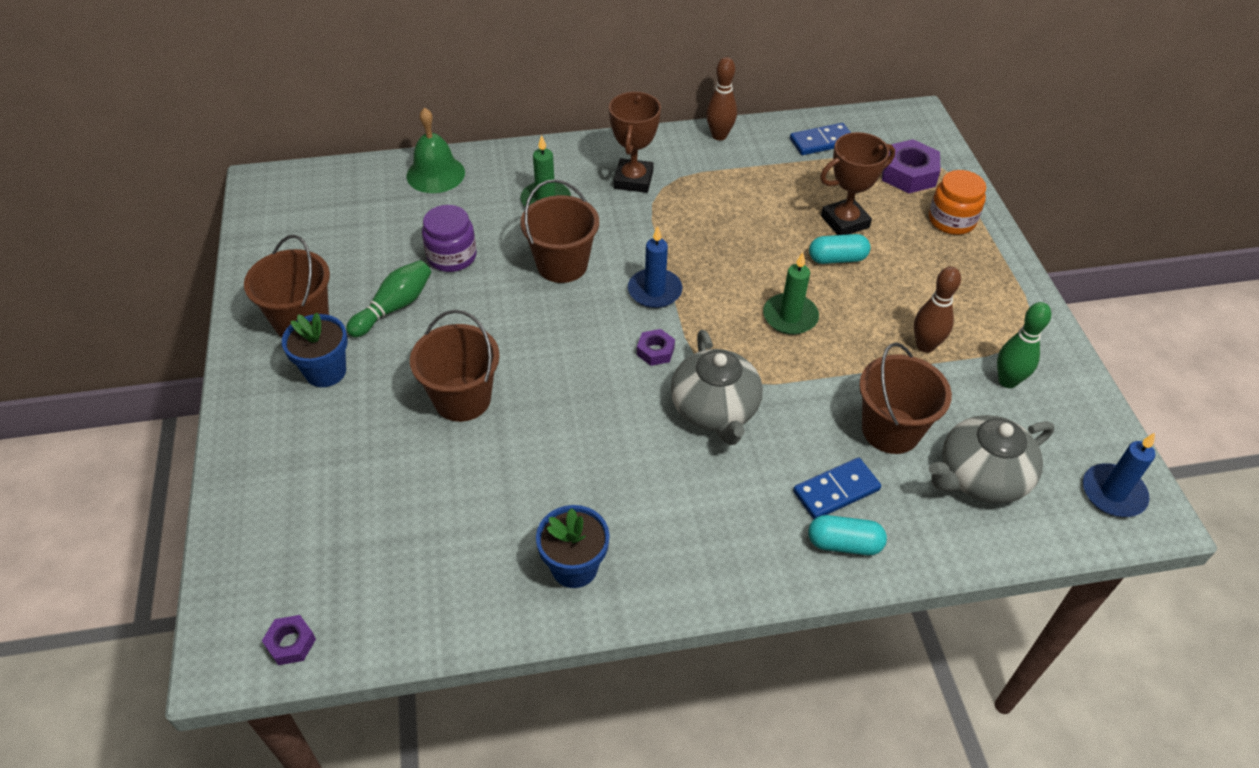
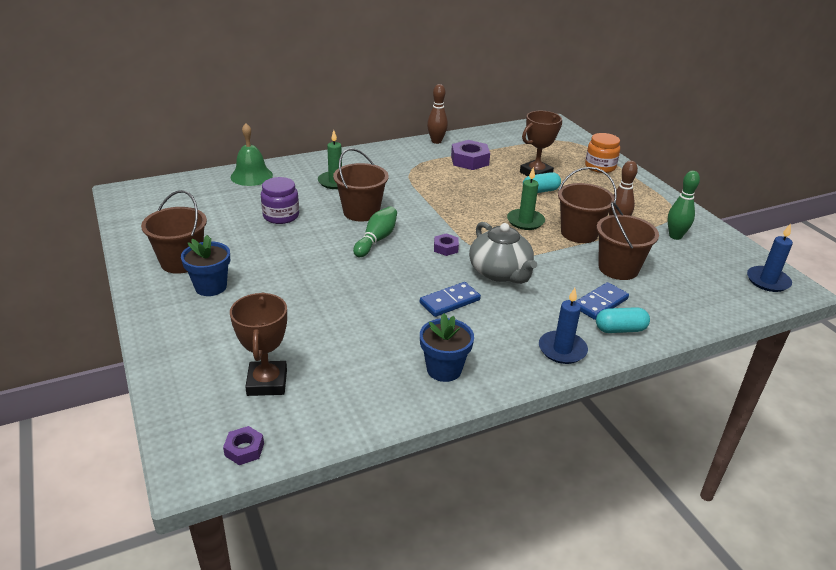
camera: 15 degrees left, 15 degrees down
(394, 307) = (249, 246): green bowling pin -> green bowling pin (376, 240)
(462, 399) = (321, 289): brown bucket -> brown bucket (579, 233)
(633, 180) = (390, 166): brown trophy -> brown trophy (267, 382)
(654, 291) = (430, 218): blue candle -> blue candle (562, 349)
(821, 142) = (502, 139): blue domino -> blue domino (449, 301)
(908, 174) = (562, 148): purple nut -> purple nut (469, 160)
(980, 477) = (685, 284): grey teapot -> none

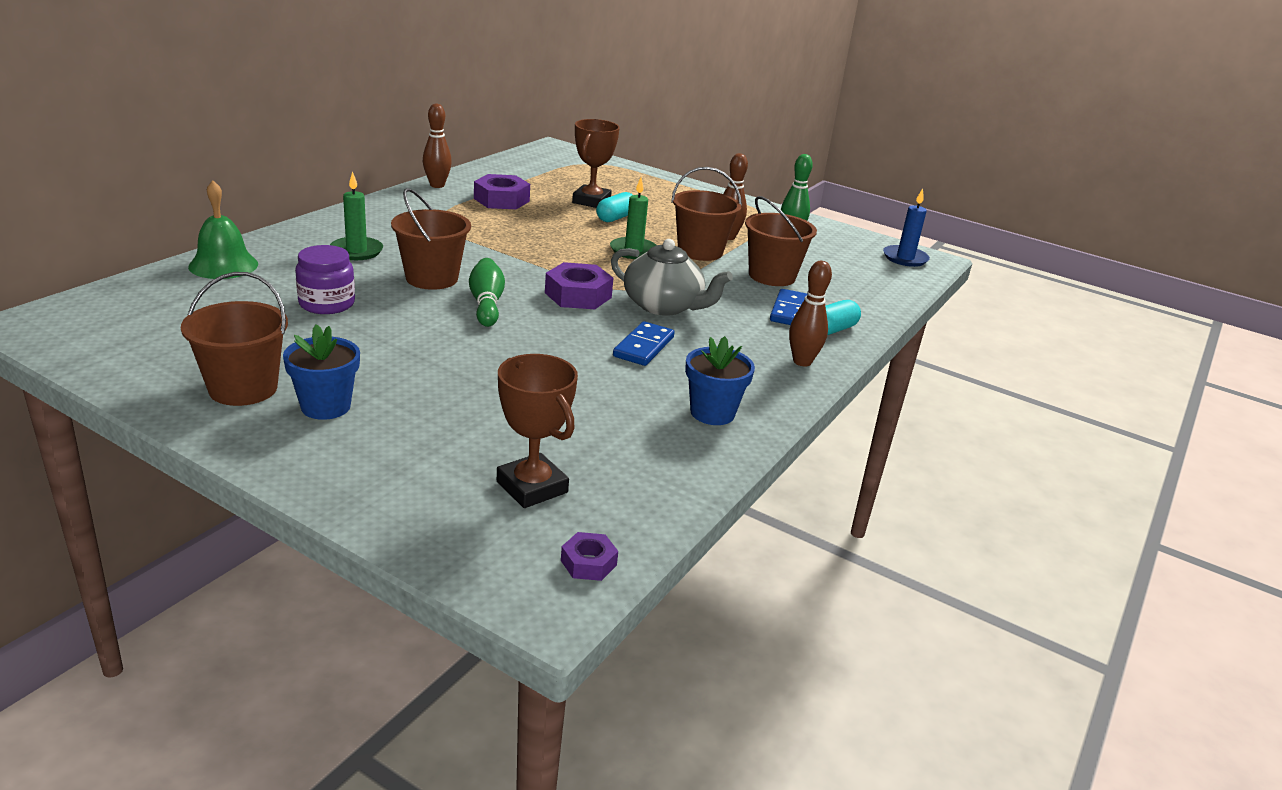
camera: 35 degrees left, 5 degrees down
(446, 248) = (578, 295): purple nut -> purple nut, size x1.82
(562, 349) = (802, 362): blue candle -> brown bowling pin
(600, 167) = (650, 184): orange jar -> none

